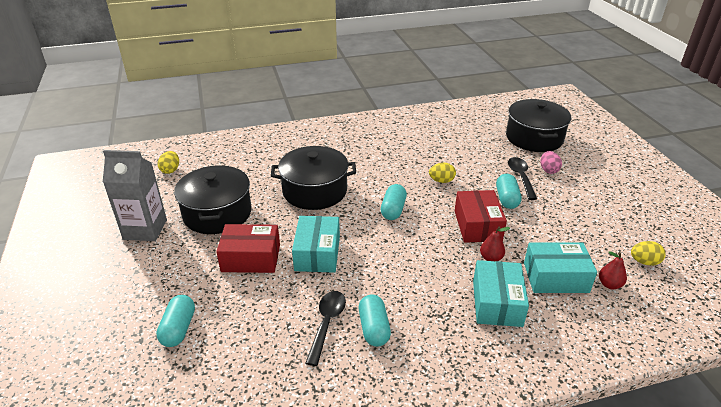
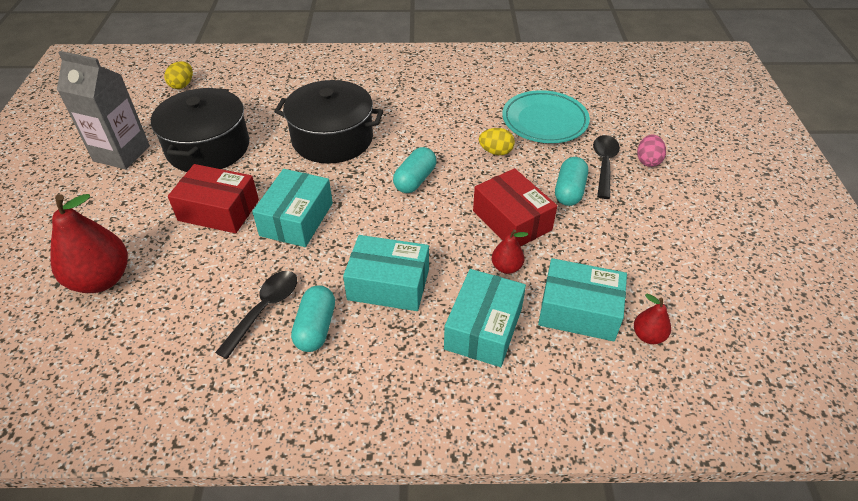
camera: 15 degrees right, 10 degrees up
(178, 329) = (101, 279): turquoise capsule -> red pear
(412, 286) = (388, 284): none -> turquoise box
(465, 155) = (544, 121): none -> turquoise plate
(477, 225) = (512, 220): red box -> red box turned 45 degrees counterclockwise
(534, 138) = (651, 112): black pot -> none
(644, 262) = (715, 314): yellow egg -> none

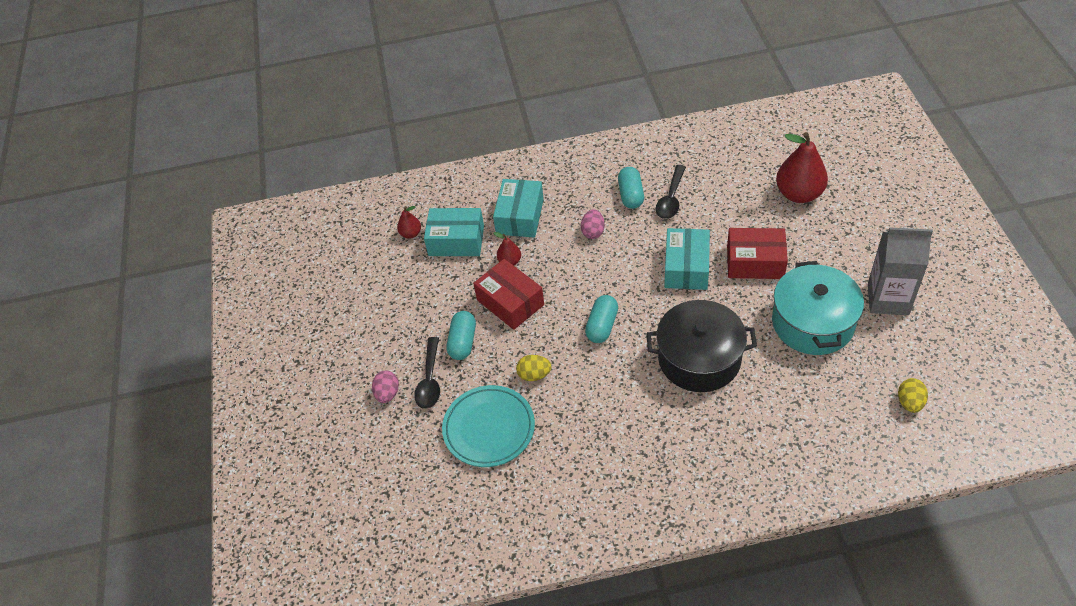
camera: 175 degrees right, 5 degrees up
(208, 147) = (813, 323): black pot -> turquoise pot
(388, 284) = (593, 232): turquoise box -> pink egg

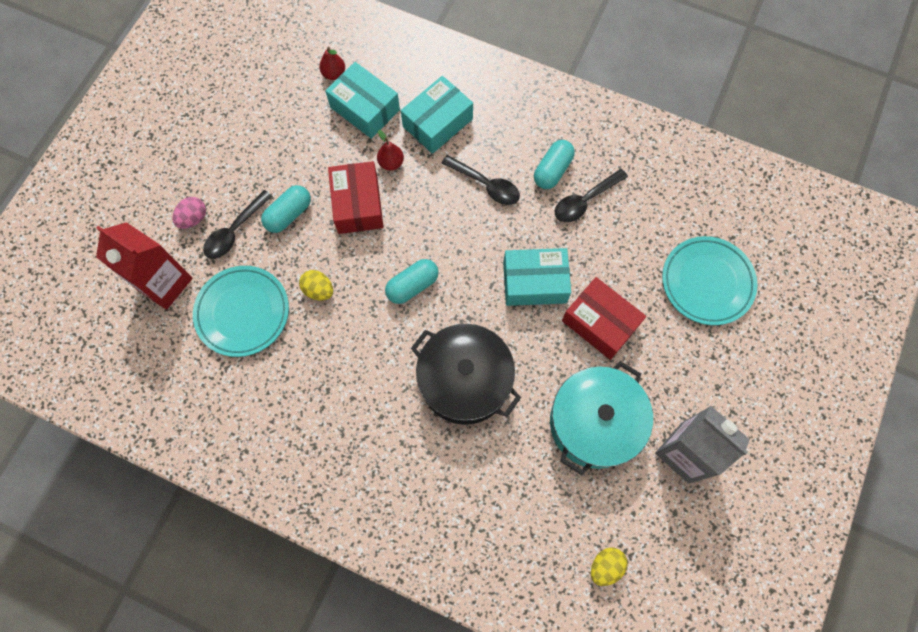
camera: 30 degrees right, 20 degrees up
(405, 452) = (164, 283): none -> red carton
(593, 232) = (486, 185): pink egg -> black spoon
(686, 267) = (534, 282): turquoise box -> turquoise box turned 45 degrees clockwise
(799, 194) = (707, 282): red pear -> turquoise plate

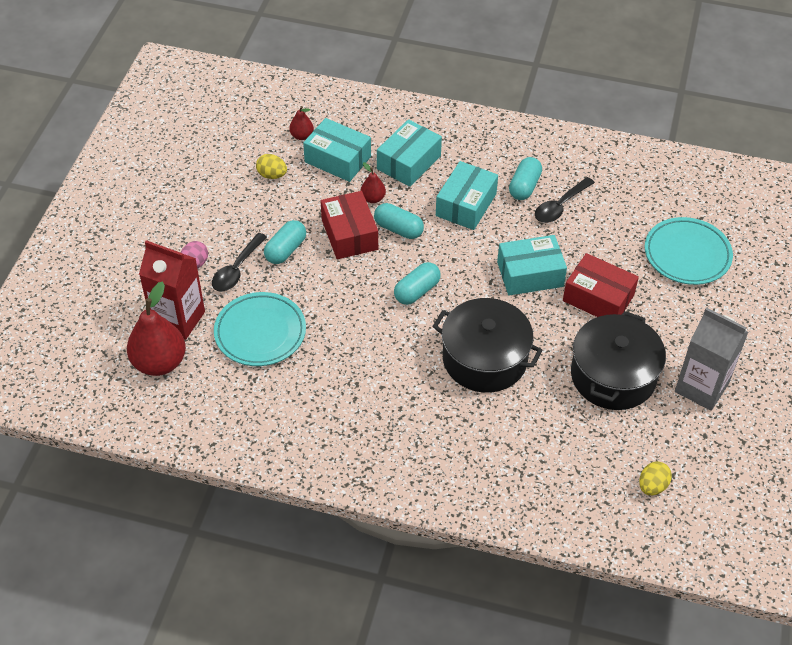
camera: 10 degrees left, 20 degrees down
(135, 333) = (159, 363): none -> red pear
(318, 290) = (329, 306): yellow egg -> yellow egg (272, 175)
(409, 205) = (398, 229): none -> turquoise capsule
(486, 185) = (466, 205): black spoon -> turquoise box
(594, 423) = (613, 376): turquoise pot -> black pot

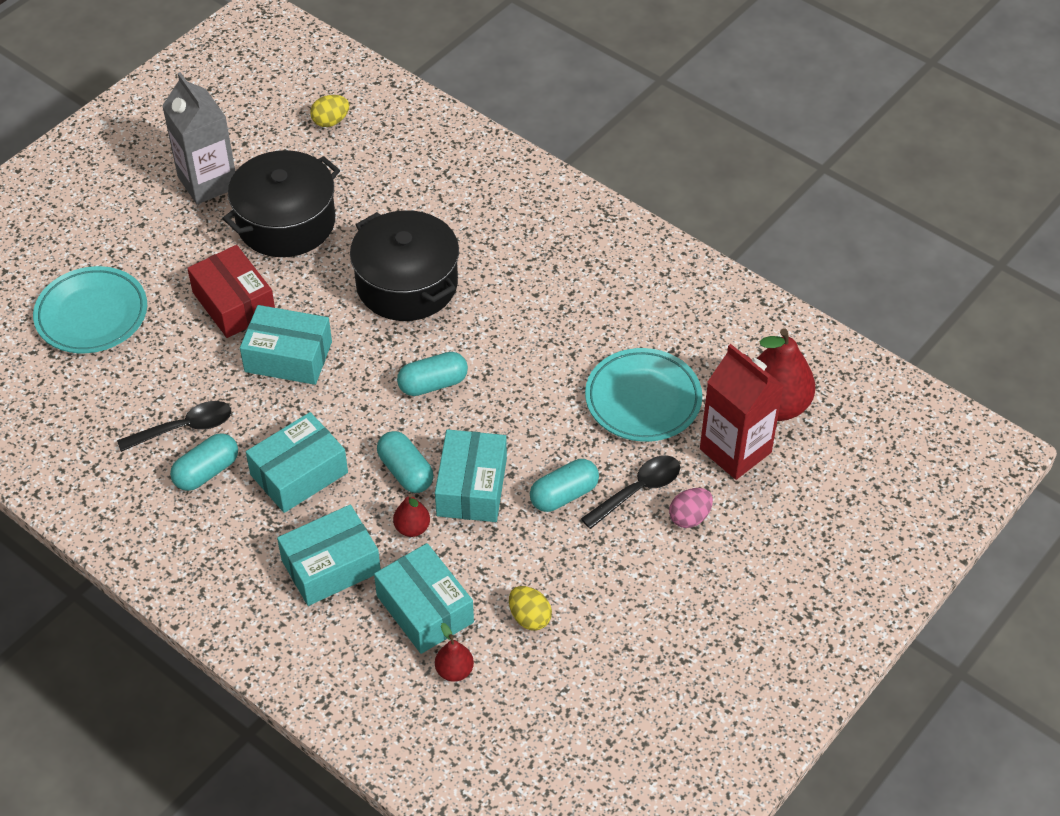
camera: 155 degrees left, 0 degrees up
(349, 234) = (472, 487): red box -> turquoise box

